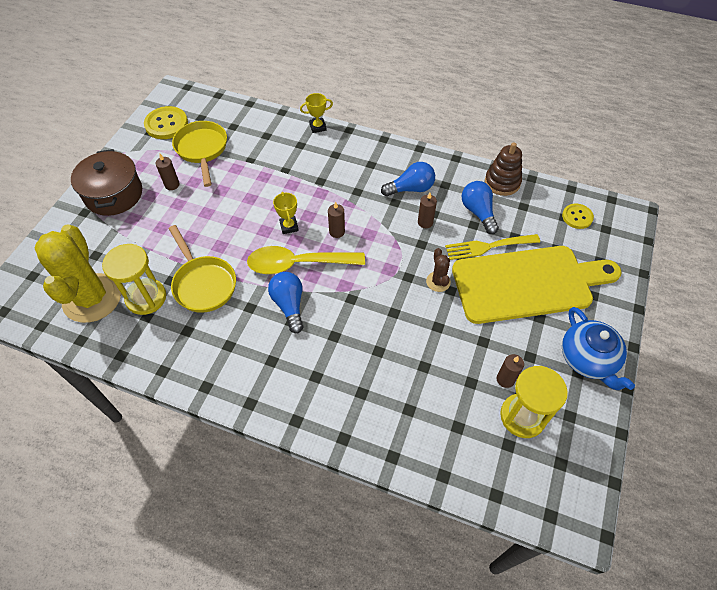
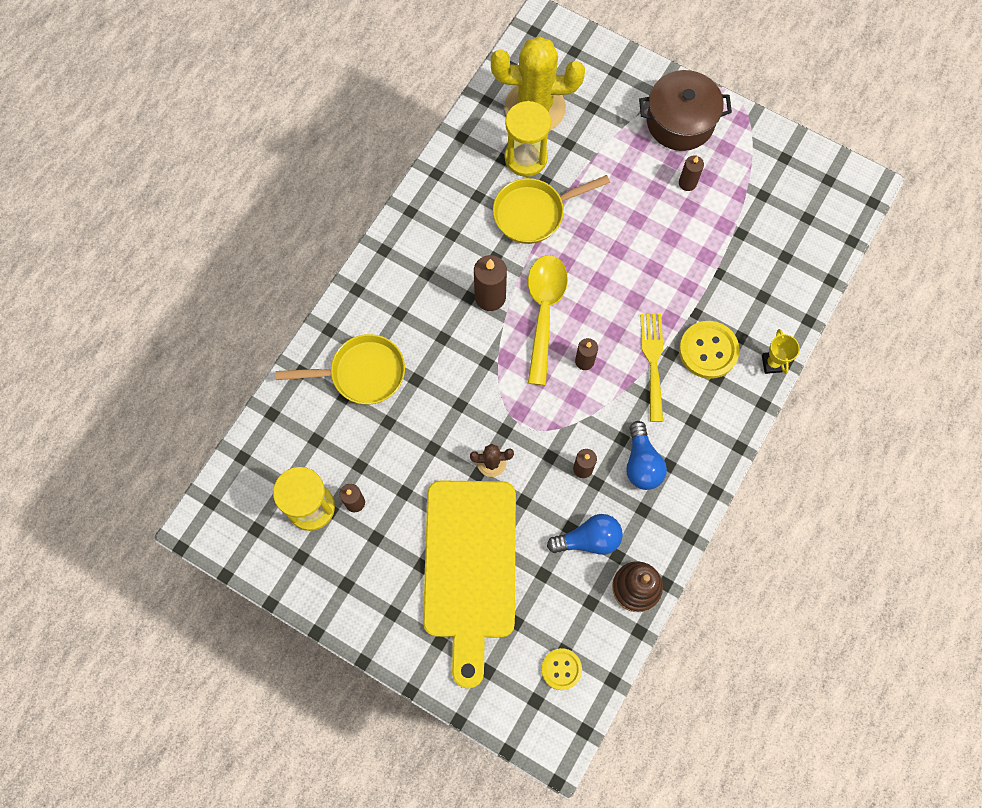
camera: 100 degrees right, 15 degrees up
(166, 124) = (797, 177): yellow button -> yellow button (708, 350)
(202, 150) = (744, 218): yellow pan -> yellow pan (362, 373)
(289, 226) = (601, 308): yellow trophy -> none
(289, 305) = (490, 297): blue light bulb -> brown candle
(488, 247) = (532, 536): yellow fork -> yellow fork (653, 361)
(588, 359) = (359, 601): blue teapot -> none

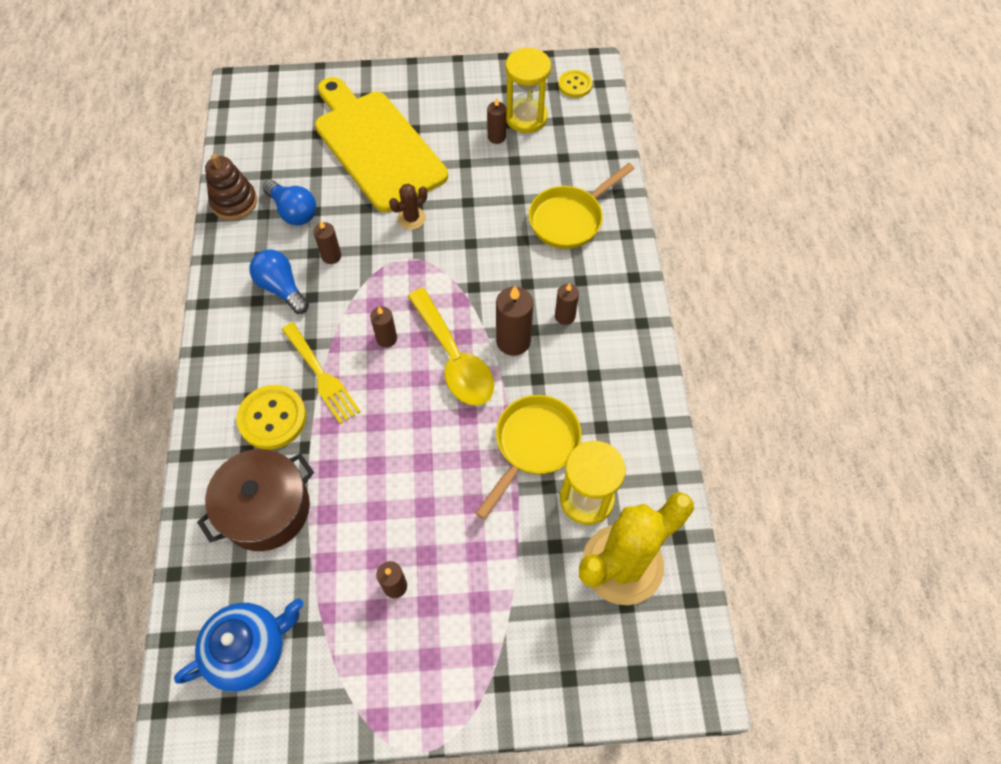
camera: 145 degrees right, 10 degrees down
(436, 291) = (565, 316): none -> brown candle
(561, 669) = (263, 126): yellow button -> yellow button (575, 85)
(589, 539) = (293, 211): blue light bulb -> blue light bulb turned 90 degrees counterclockwise
(680, 121) = (450, 662): brown pot -> brown pot (266, 509)
(772, 363) = (199, 444): yellow trophy -> none
(801, 203) = (249, 649): none -> blue teapot

